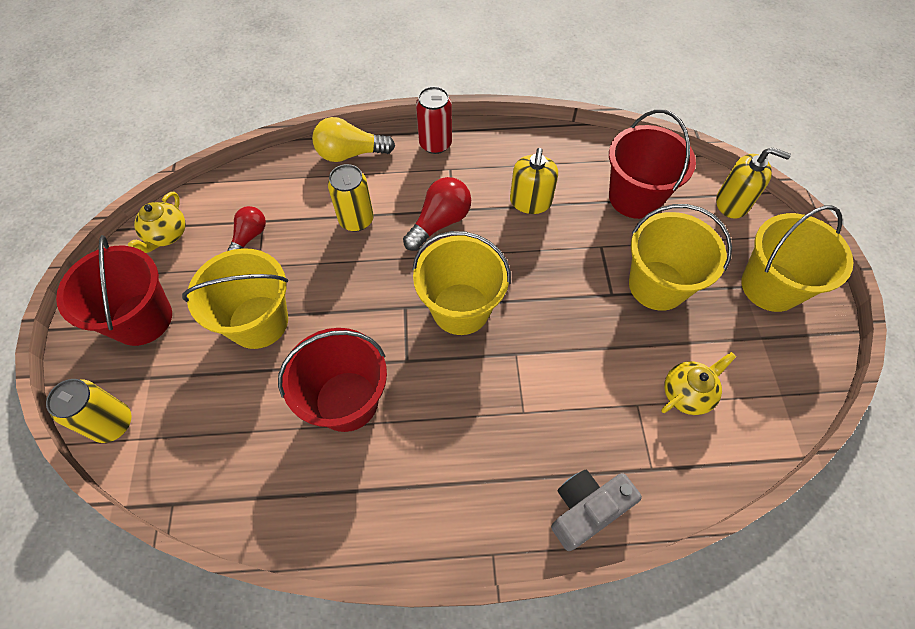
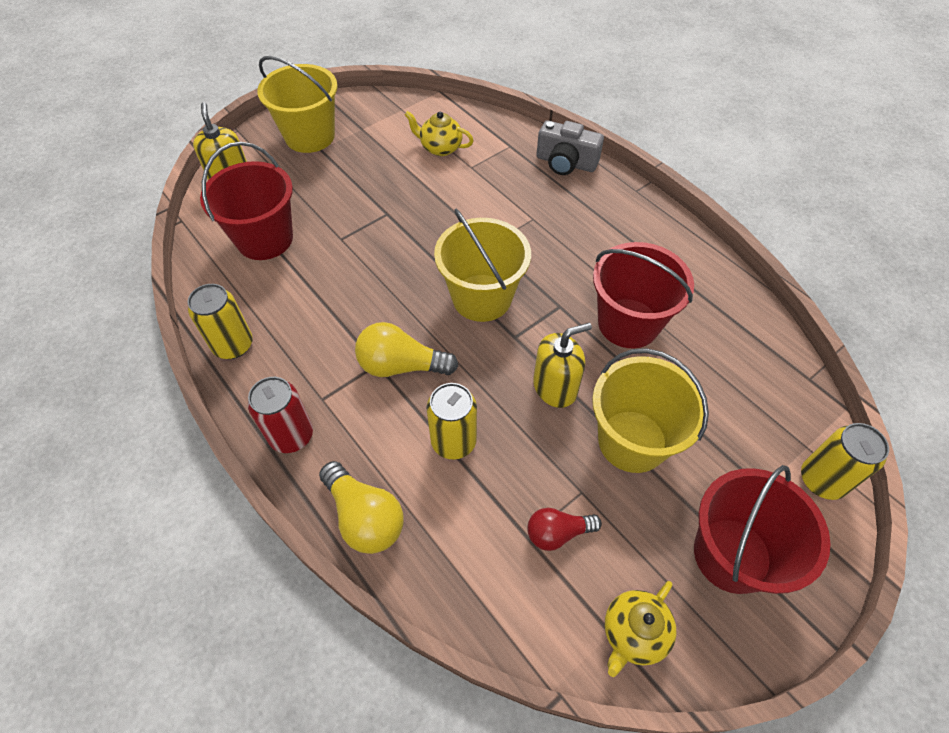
camera: 125 degrees left, 5 degrees down
(167, 235) = (633, 633): yellow teapot -> yellow teapot turned 150 degrees clockwise
(440, 222) = (401, 366): red light bulb -> yellow light bulb
(530, 201) = (322, 309): yellow soap dispenser -> yellow soap dispenser (555, 387)
(534, 142) = (233, 345): none -> yellow can
(657, 285) = (356, 192): yellow bucket -> none

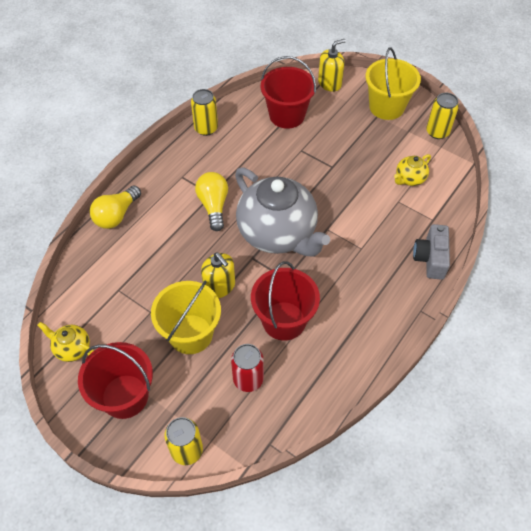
camera: 75 degrees right, 0 degrees up
(291, 435) = (156, 171): red can -> red can (248, 379)
(440, 148) = (409, 179): yellow teapot -> yellow teapot turned 135 degrees counterclockwise
(453, 441) = (169, 243): yellow can -> yellow can (437, 132)
(482, 298) = (278, 234): yellow bucket -> grey teapot
(557, 533) = (123, 304): red light bulb -> none

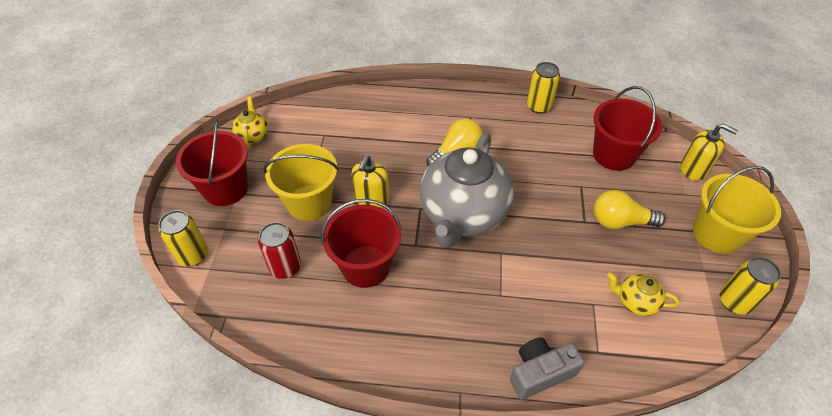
camera: 60 degrees right, 5 degrees down
(116, 215) = (396, 97): yellow light bulb -> yellow light bulb (620, 221)

